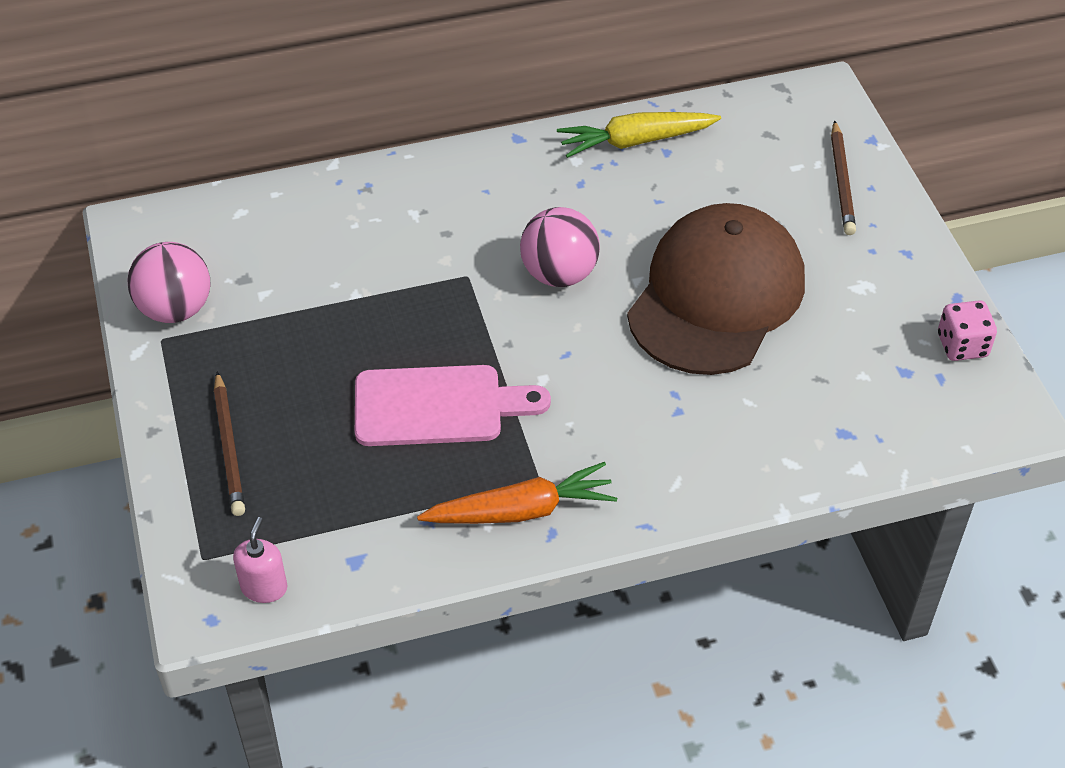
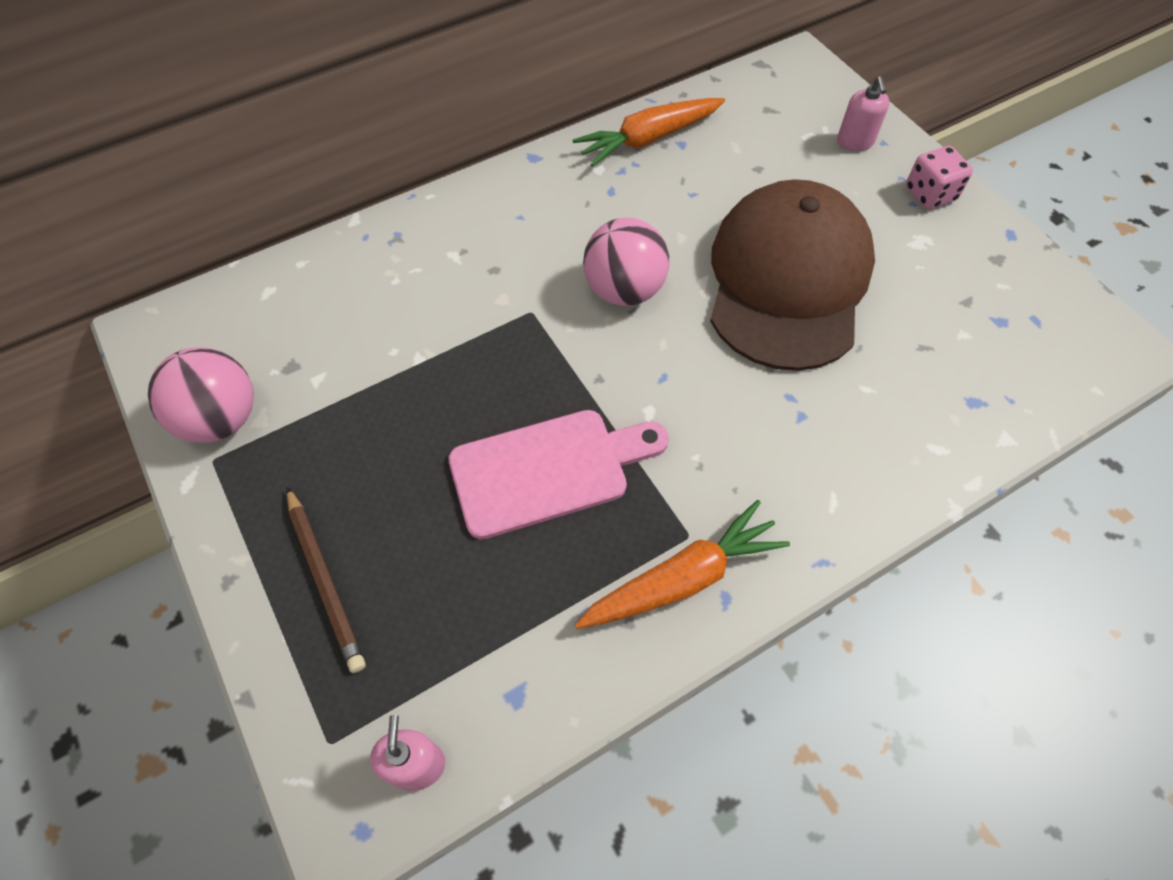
camera: 15 degrees left, 10 degrees up
(635, 141) = (648, 139): yellow carrot -> orange carrot
(842, 182) = (855, 142): brown pencil -> pink soap dispenser
(962, 345) = (1039, 282): pink dice -> pink dice (930, 194)

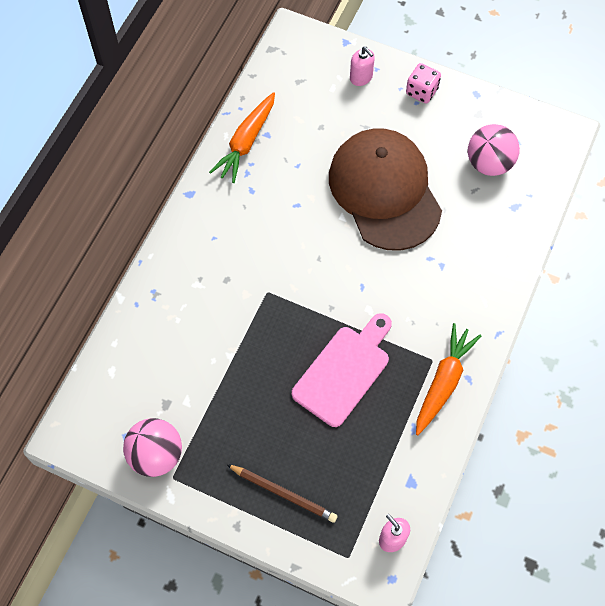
camera: 35 degrees left, 5 degrees up
(624, 290) = (305, 249): pink ball -> pink ball (489, 163)

